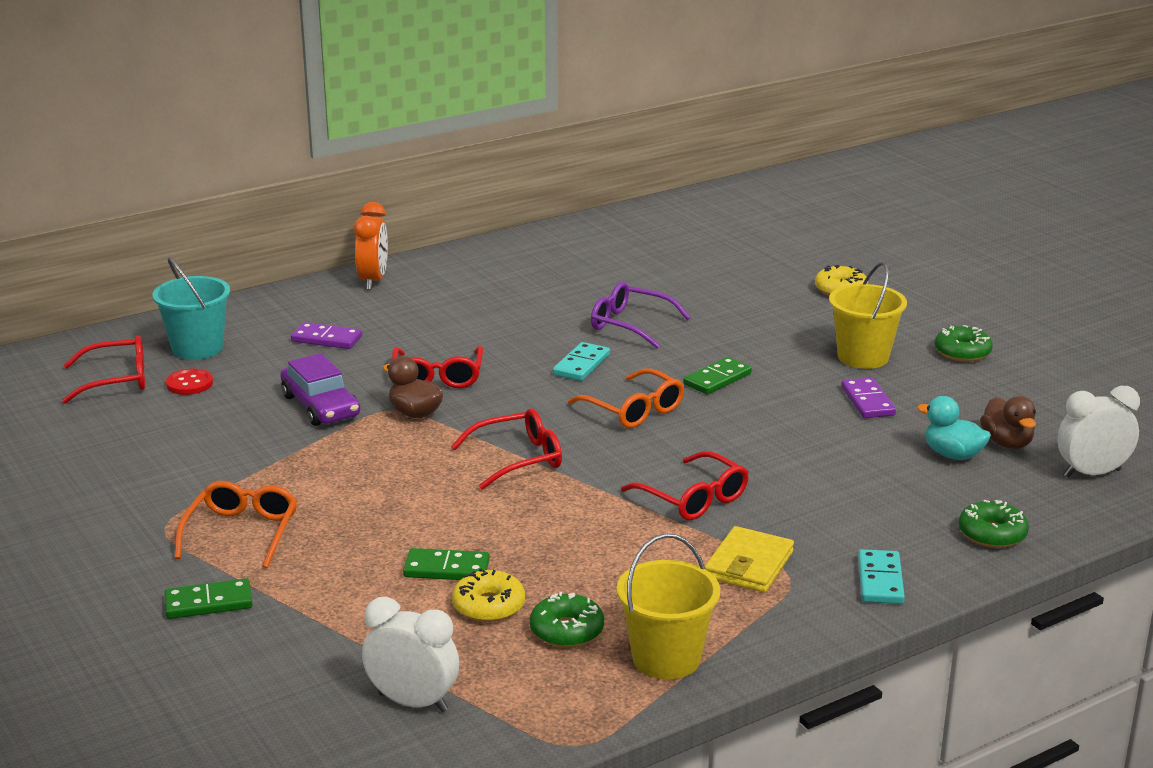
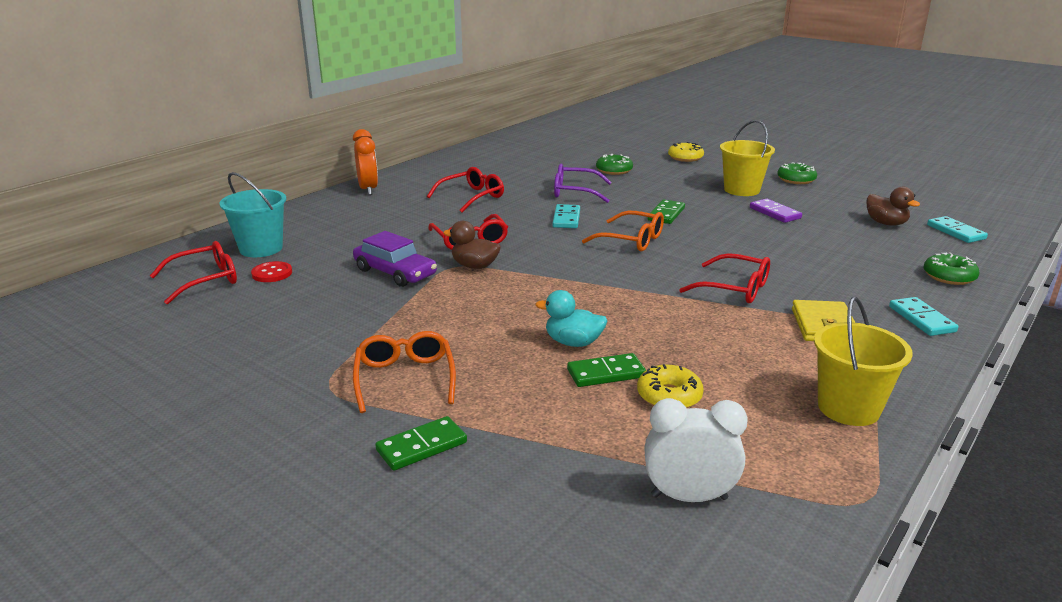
camera: 20 degrees left, 0 degrees up
(327, 339) = (363, 228): purple domino -> none
(517, 459) = (582, 284): red glasses -> red glasses (471, 197)
(567, 630) = (750, 403): green donut -> green donut (614, 170)
(952, 455) = (863, 235): turquoise duck -> turquoise duck (573, 342)
(1092, 473) = (956, 232): white clock -> turquoise domino

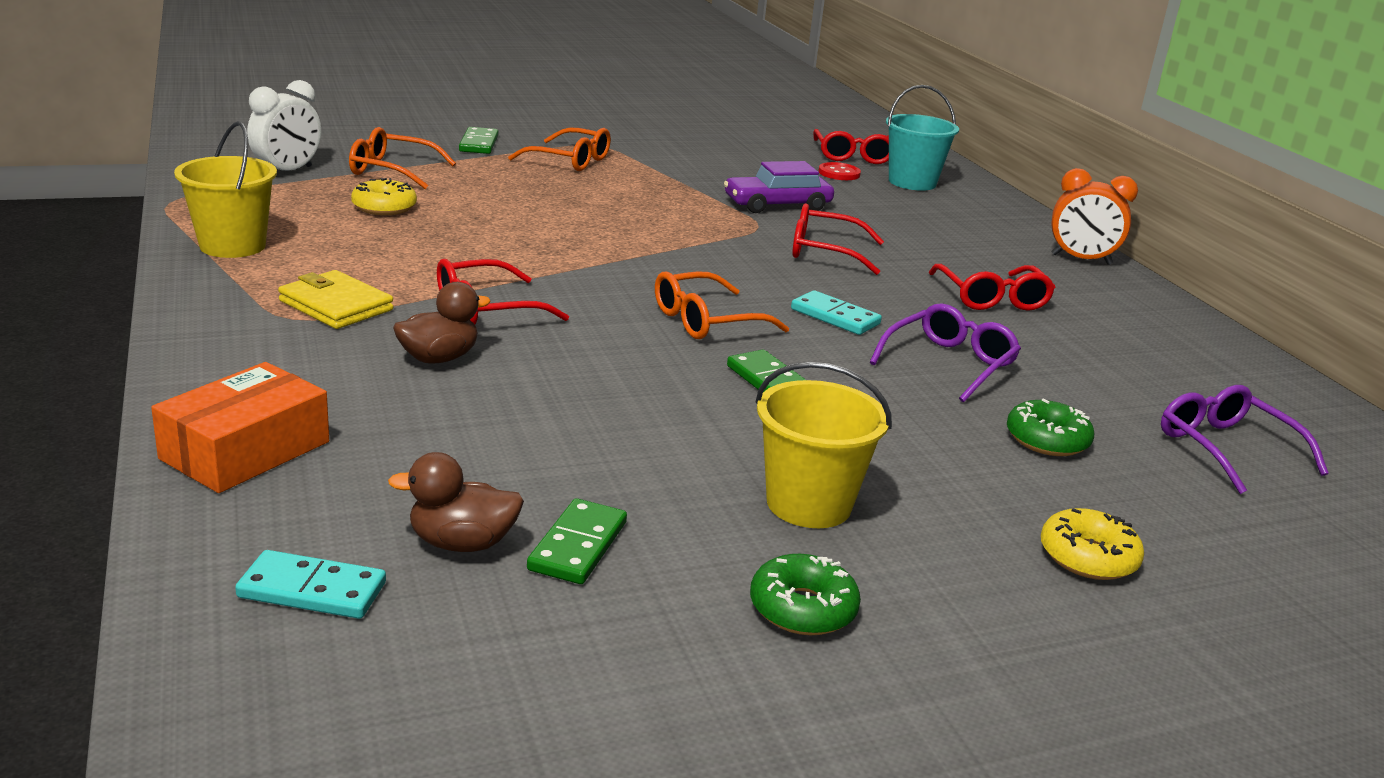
camera: 120 degrees right, 0 degrees up
(474, 266) = (746, 232): brown duck -> brown duck (439, 358)
(564, 151) = (1227, 449): none -> purple glasses
(573, 342) = (521, 212): turquoise duck -> none
(583, 444) = (393, 171): none -> orange glasses
(606, 373) = (455, 204): green domino -> green domino (577, 546)
(775, 213) = (658, 467): purple domino -> none
(921, 319) = (233, 357): turquoise domino -> none
(949, 276) = (245, 450): green donut -> orange box

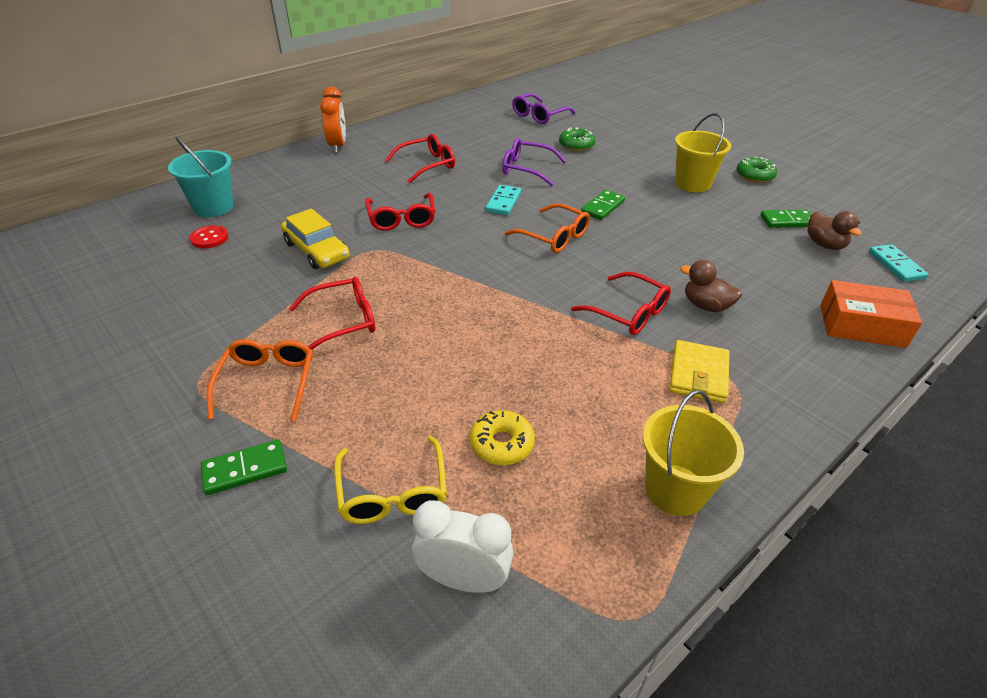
camera: 110 degrees left, 15 degrees up
(393, 171) = (392, 492): orange glasses -> yellow glasses
(777, 205) = (316, 250): purple car -> yellow car
(852, 156) = (149, 239): red glasses -> red glasses (342, 321)
(1088, 557) = (654, 136): yellow donut -> none

